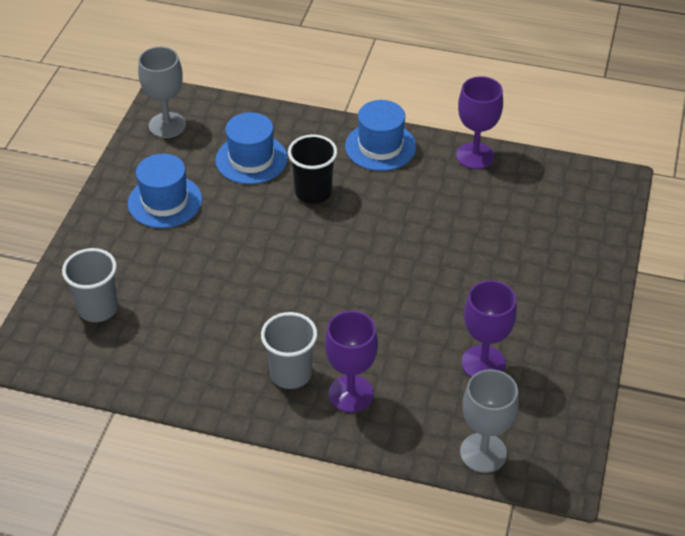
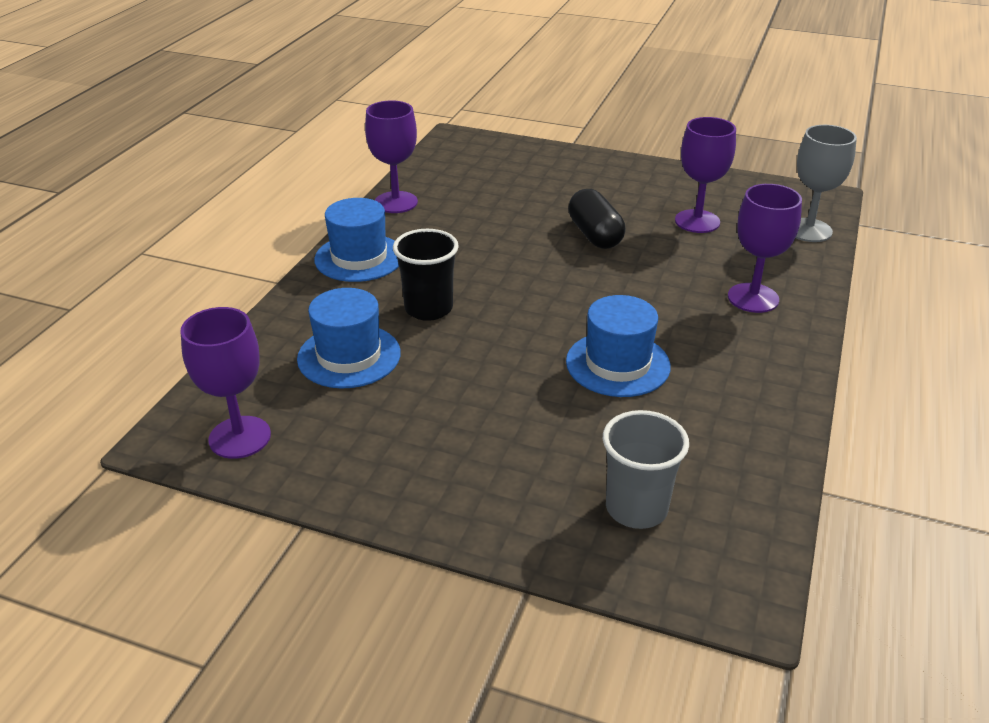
camera: 85 degrees left, 10 degrees down
(165, 201) = (416, 439): blue hat -> blue hat (617, 364)
(167, 125) = (240, 437): grey goblet -> purple goblet
(291, 374) = (732, 336): grey cup -> none
(443, 287) = (595, 235): none -> black capsule

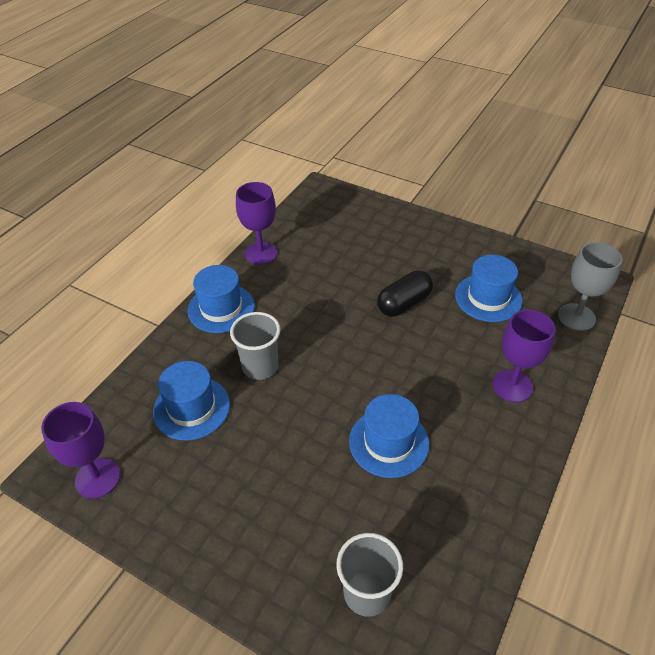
camera: 10 degrees right, 10 degrees up
(428, 309) = (260, 367): black cup -> grey cup
(595, 235) = (404, 304): black capsule -> black capsule turned 60 degrees clockwise
(697, 221) = (488, 298): purple goblet -> blue hat

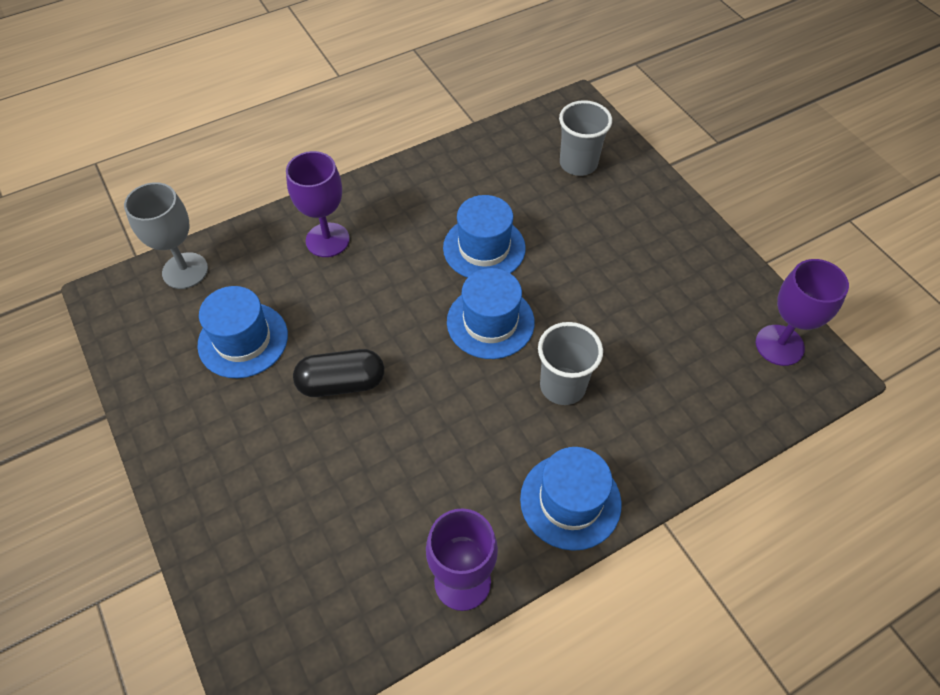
camera: 150 degrees left, 10 degrees up
(191, 408) = (660, 374): blue hat -> blue hat (490, 322)

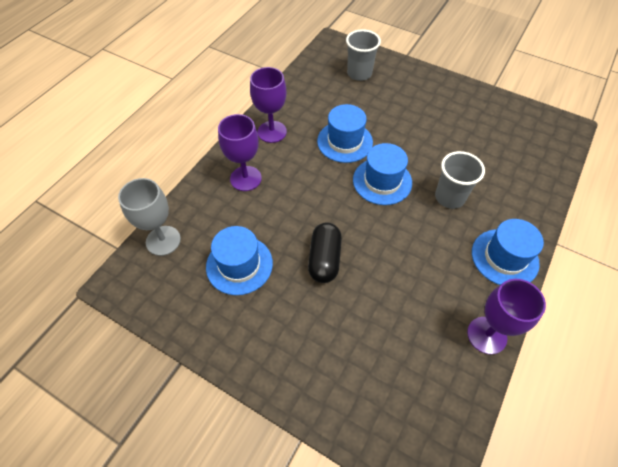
camera: 30 degrees left, 0 degrees up
(341, 383) = (324, 259): black capsule -> black capsule turned 45 degrees counterclockwise
(779, 345) = (535, 124): purple goblet -> purple goblet (272, 132)

